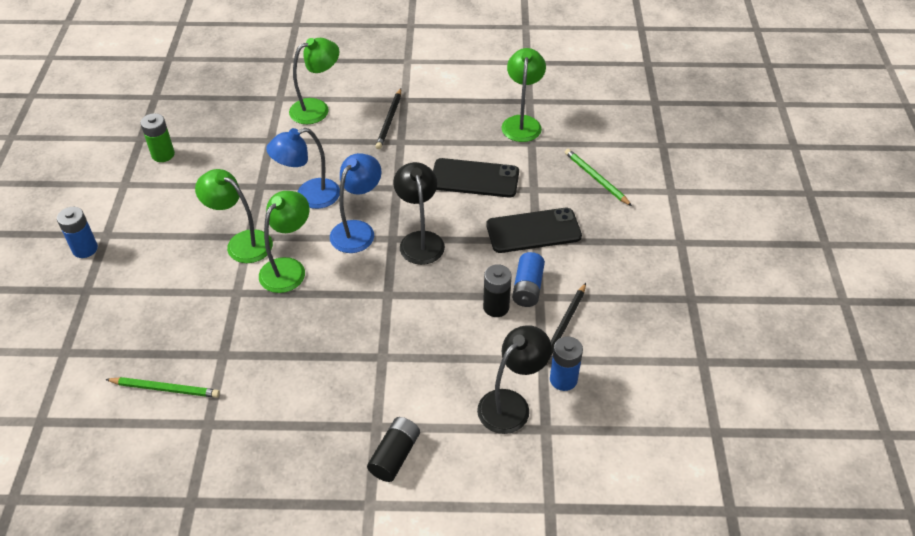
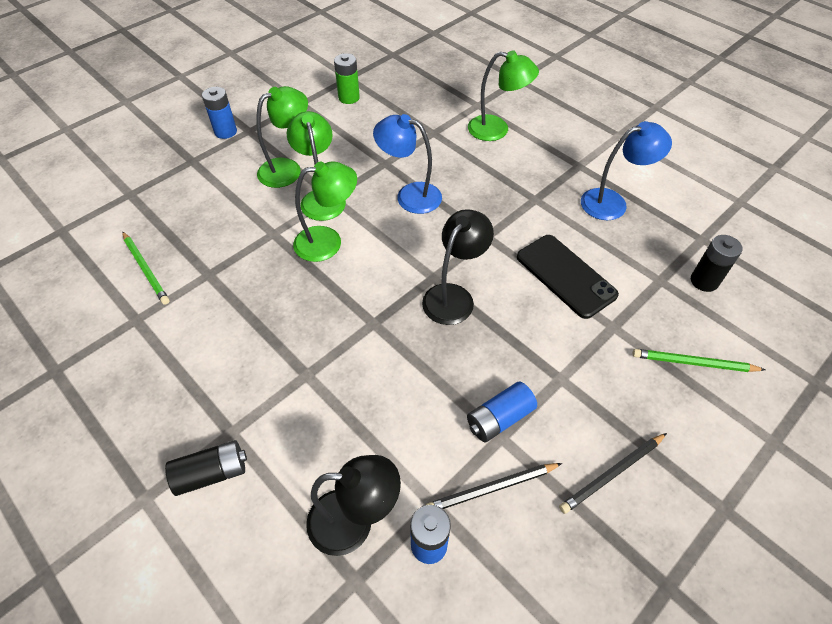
camera: 45 degrees right, 5 degrees up
(357, 230) = (414, 249): blue lamp -> blue lamp (612, 202)
(389, 120) = (545, 175): black pencil -> black pencil (612, 474)
(496, 307) = (449, 412): black battery -> black battery (704, 281)
(522, 123) = (671, 255): green lamp -> green lamp (287, 169)
(533, 231) = (567, 367): black phone -> none
(596, 178) = (693, 363): green pencil -> green pencil turned 90 degrees counterclockwise

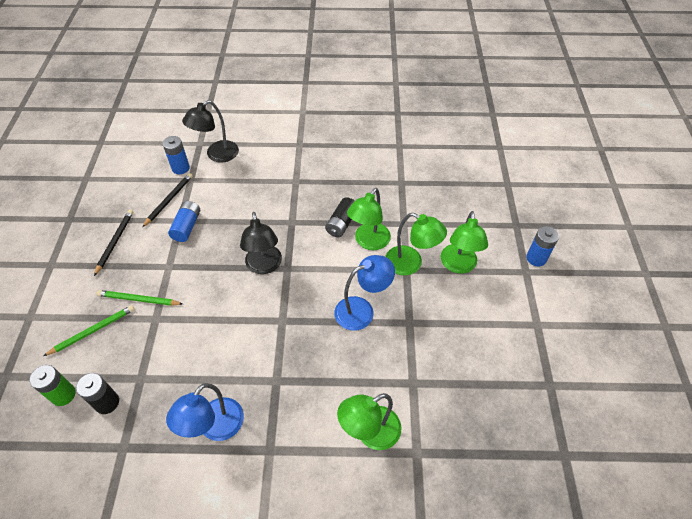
camera: 135 degrees right, 0 degrees up
(146, 269) = (431, 163): green pencil -> green pencil (139, 299)
(212, 473) = (289, 131): black battery -> black battery (342, 223)
(349, 98) = (516, 361): green battery -> green battery (63, 395)
(565, 276) = (208, 331): black phone -> none

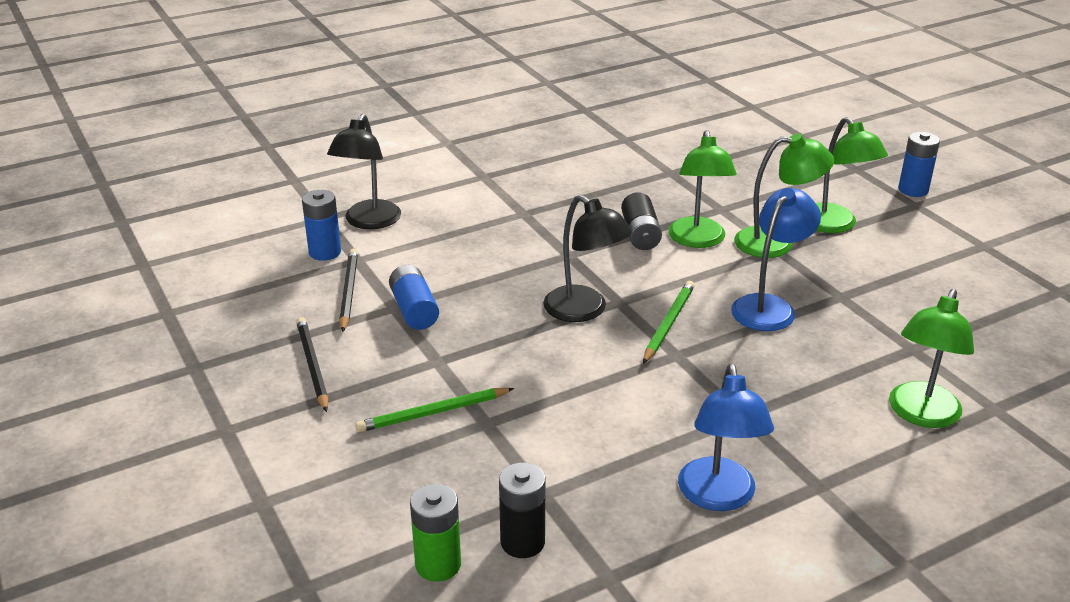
camera: 30 degrees left, 20 degrees down
(93, 331) = (398, 475): green pencil -> green pencil (668, 324)

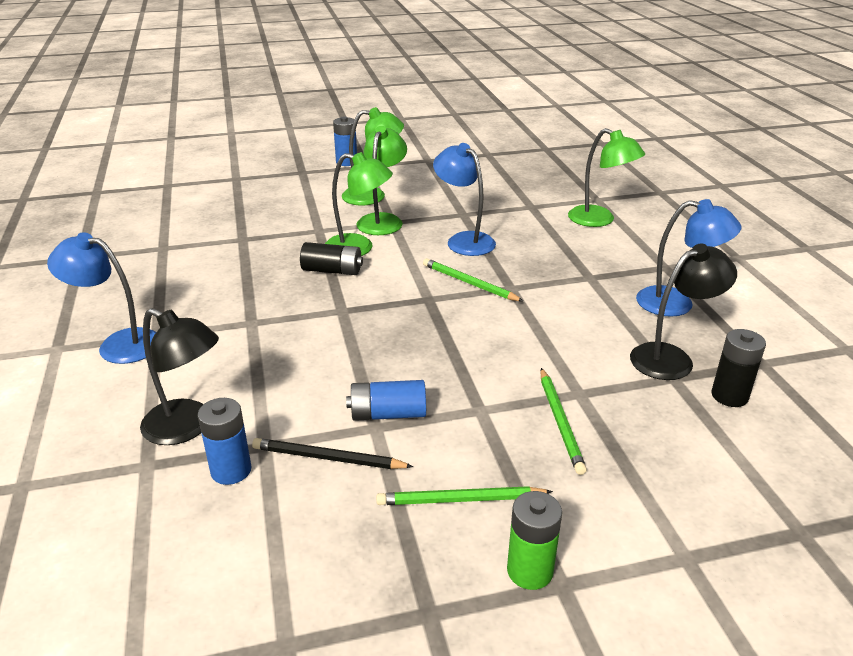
camera: 75 degrees left, 0 degrees up
(312, 365) = (460, 500): black pencil -> green pencil
(438, 564) = (760, 444): green battery -> green battery (530, 571)
(463, 164) = (119, 344): none -> blue lamp
(584, 311) = (434, 317): black lamp -> black lamp (671, 358)

